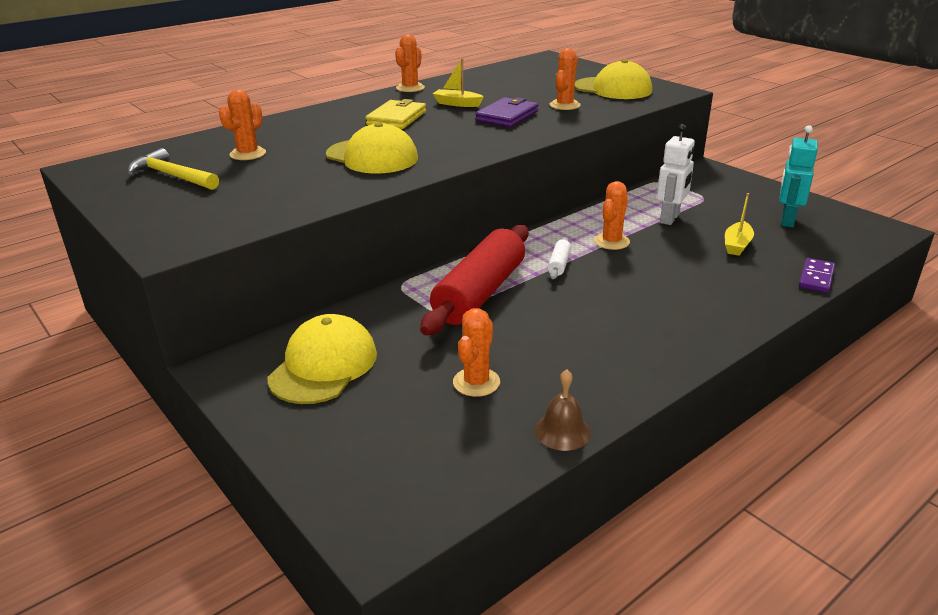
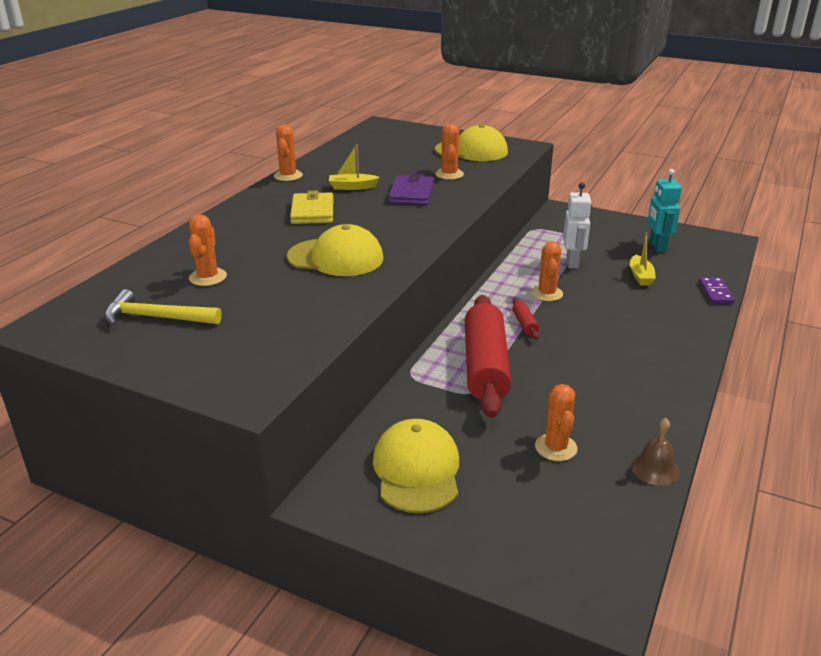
camera: 25 degrees left, 0 degrees up
(559, 264) = (524, 324): white rolling pin -> red rolling pin

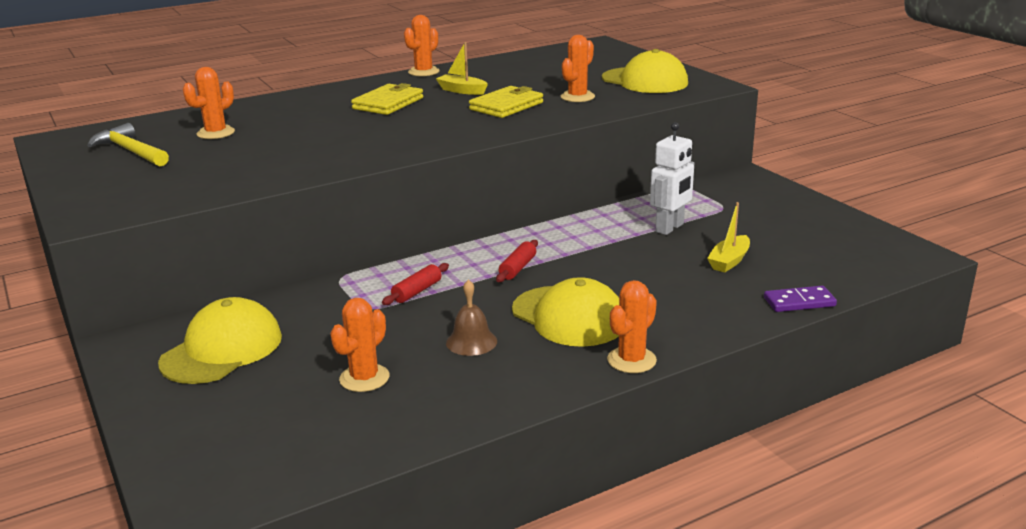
camera: 35 degrees right, 5 degrees down
(336, 258) = (337, 142): yellow cap -> yellow cap (569, 316)
(412, 193) = (506, 106): purple wallet -> yellow wallet
(485, 366) = (417, 291): red rolling pin -> red rolling pin, size x0.40
(547, 293) = (589, 248): orange cactus -> orange cactus (631, 360)
(655, 469) = (425, 432): brown bell -> brown bell (471, 342)
(657, 247) = (805, 238): turquoise robot -> none
(715, 292) = (799, 302): purple domino -> purple domino turned 45 degrees clockwise

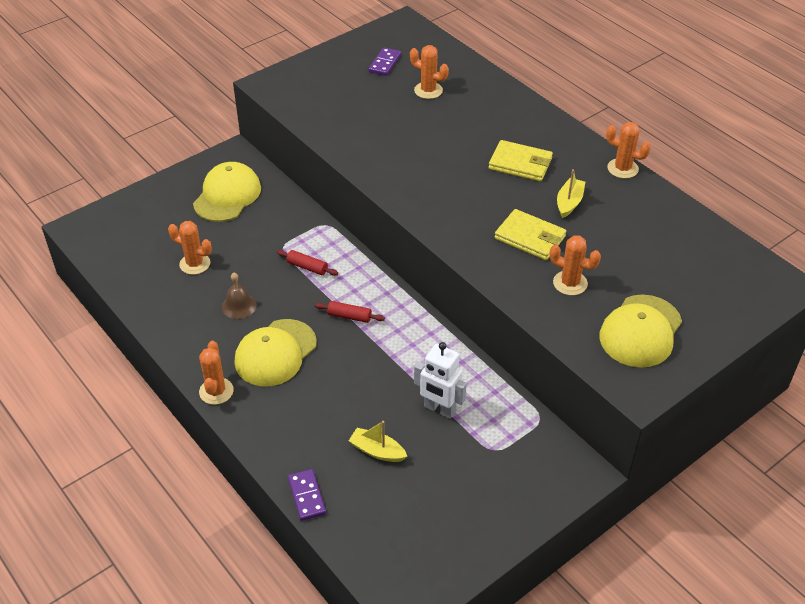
camera: 80 degrees right, 20 degrees up
(131, 151) = (384, 63): yellow hammer -> purple domino
(222, 349) = (227, 195): yellow cap -> yellow cap turned 90 degrees counterclockwise
(631, 360) = (216, 391): orange cactus -> orange cactus turned 60 degrees clockwise

